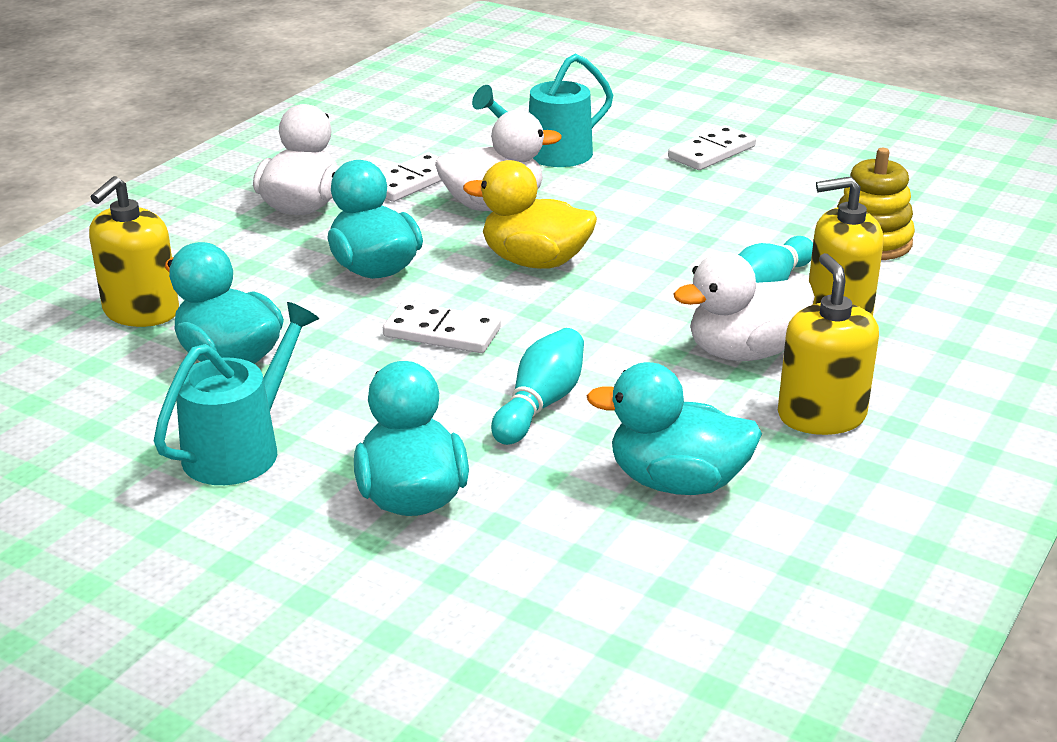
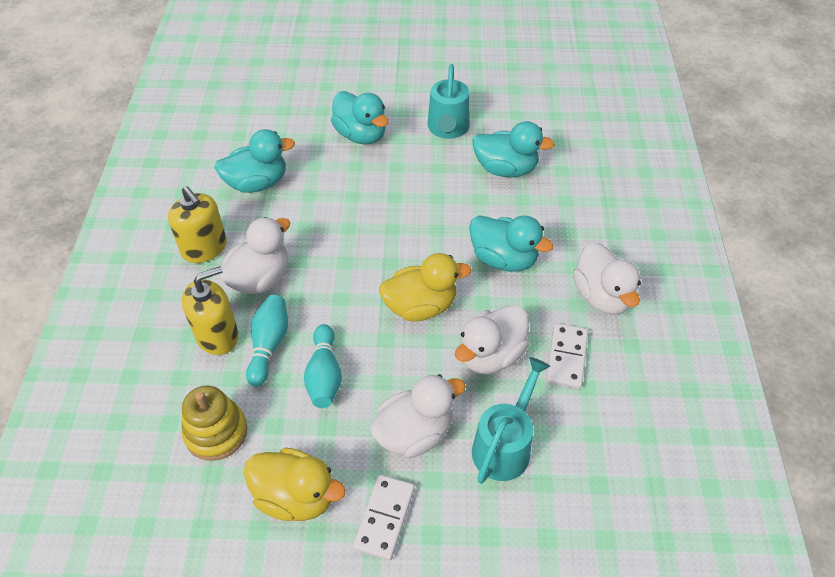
camera: 150 degrees right, 20 degrees up
(141, 312) = (579, 178): yellow soap dispenser -> none
(442, 332) = (424, 226): white domino -> none
(540, 404) = (342, 201): turquoise bowling pin -> turquoise bowling pin (324, 375)
(637, 184) = (414, 433): none -> white duck
(796, 183) = (296, 496): none -> yellow duck

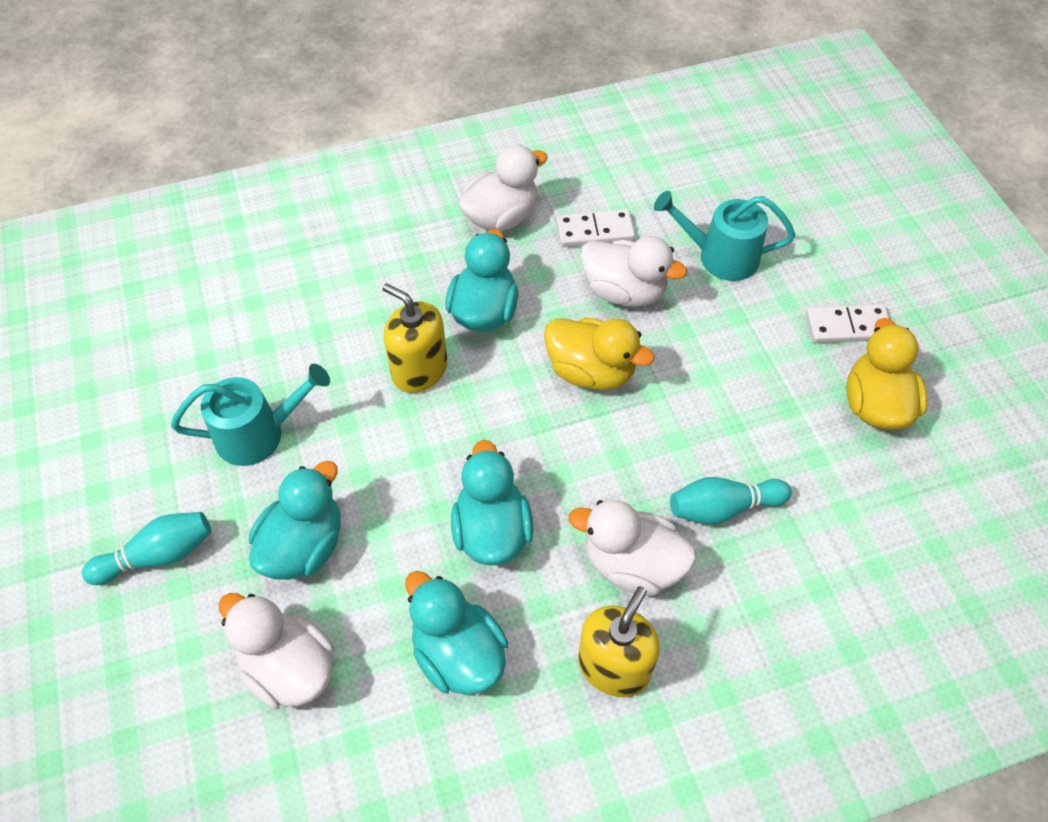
camera: 110 degrees left, 5 degrees up
(216, 432) = (858, 511): yellow stacking toy -> none
(217, 335) = (741, 573): yellow soap dispenser -> yellow soap dispenser (419, 370)
(324, 375) = (730, 433): turquoise bowling pin -> turquoise bowling pin (158, 555)
(414, 433) = (749, 329): white duck -> white duck (289, 668)
(420, 306) = (591, 371): yellow duck -> yellow duck turned 150 degrees clockwise
(506, 169) = (325, 345): turquoise duck -> turquoise duck (492, 531)

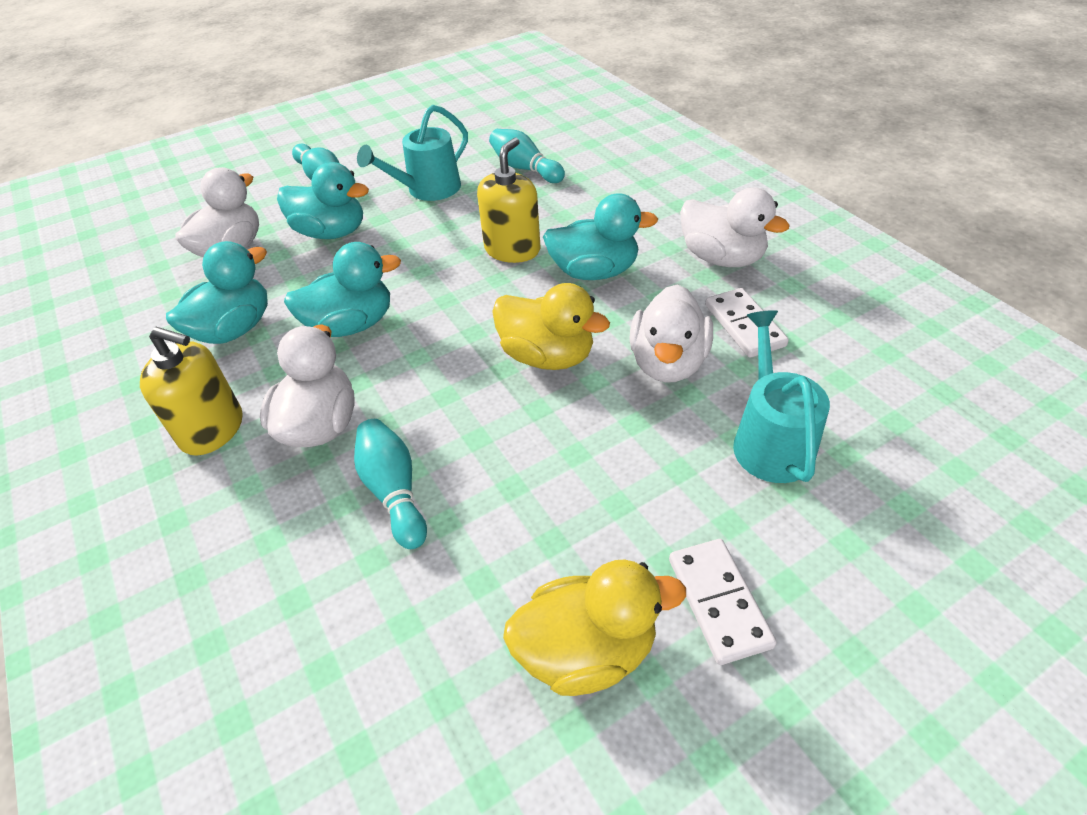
camera: 80 degrees right, 10 degrees down
(259, 434) = (427, 190): turquoise watering can -> turquoise watering can turned 75 degrees clockwise
(265, 331) = (525, 168): none -> turquoise bowling pin
(591, 371) = (547, 356): yellow duck -> yellow duck turned 75 degrees counterclockwise

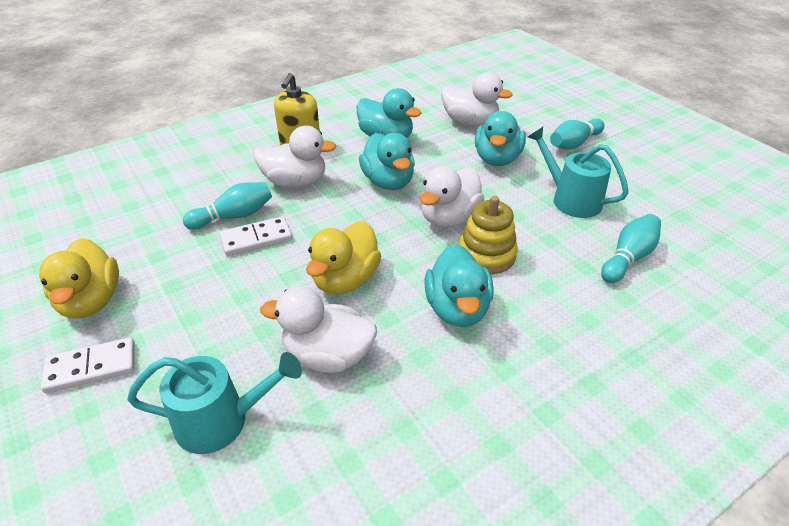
camera: 85 degrees right, 5 degrees down
(512, 249) = (486, 255): yellow soap dispenser -> yellow stacking toy
(721, 258) = (489, 415): white duck -> white duck (449, 218)
(744, 325) = (374, 422): white domino -> white domino (256, 239)

